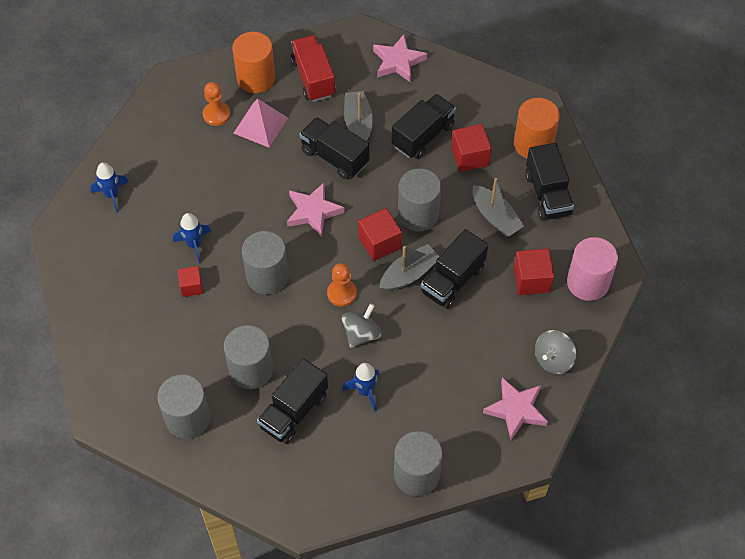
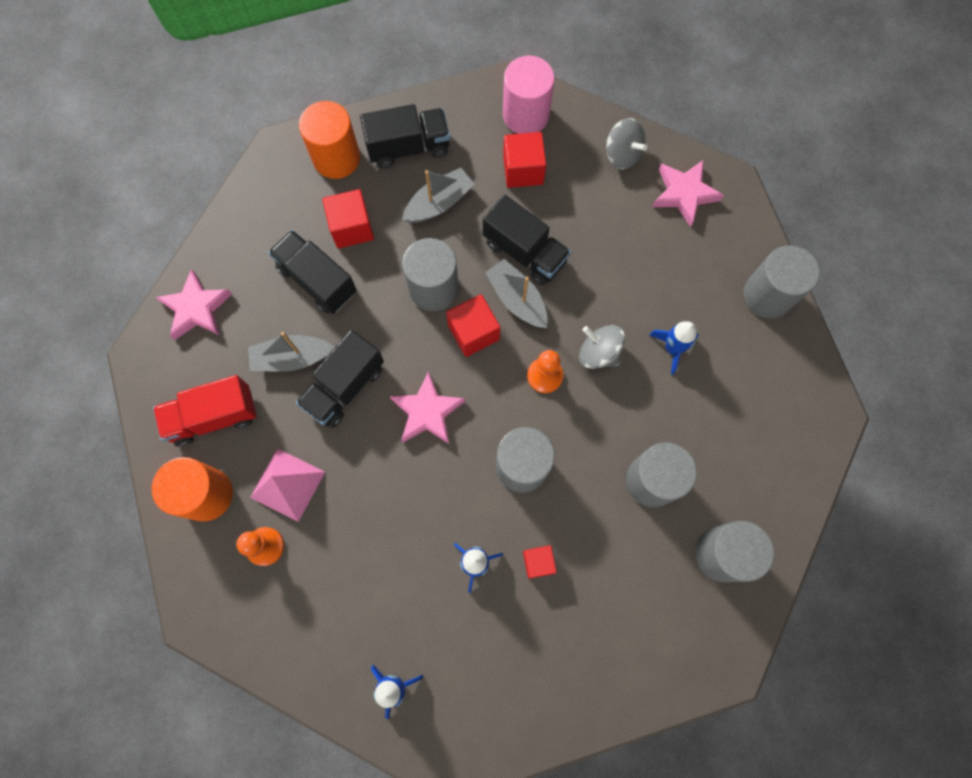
camera: 90 degrees left, 15 degrees up
(294, 411) = (703, 428): black truck -> none

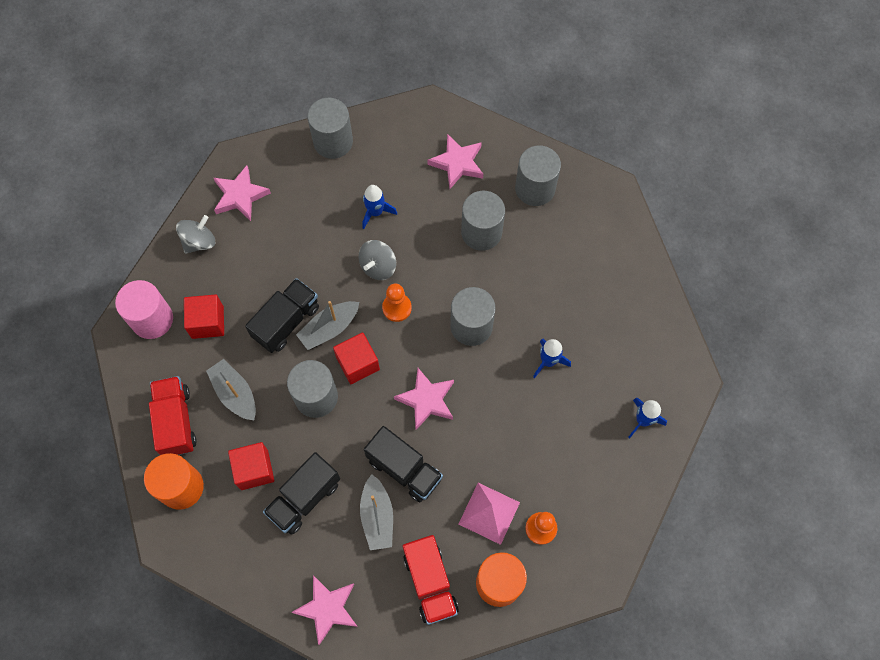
camera: 90 degrees left, 5 degrees down
(408, 147) = (176, 421): black truck -> red truck
(538, 562) = (546, 315): red cube -> none
(750, 450) = (457, 163): none -> pink star

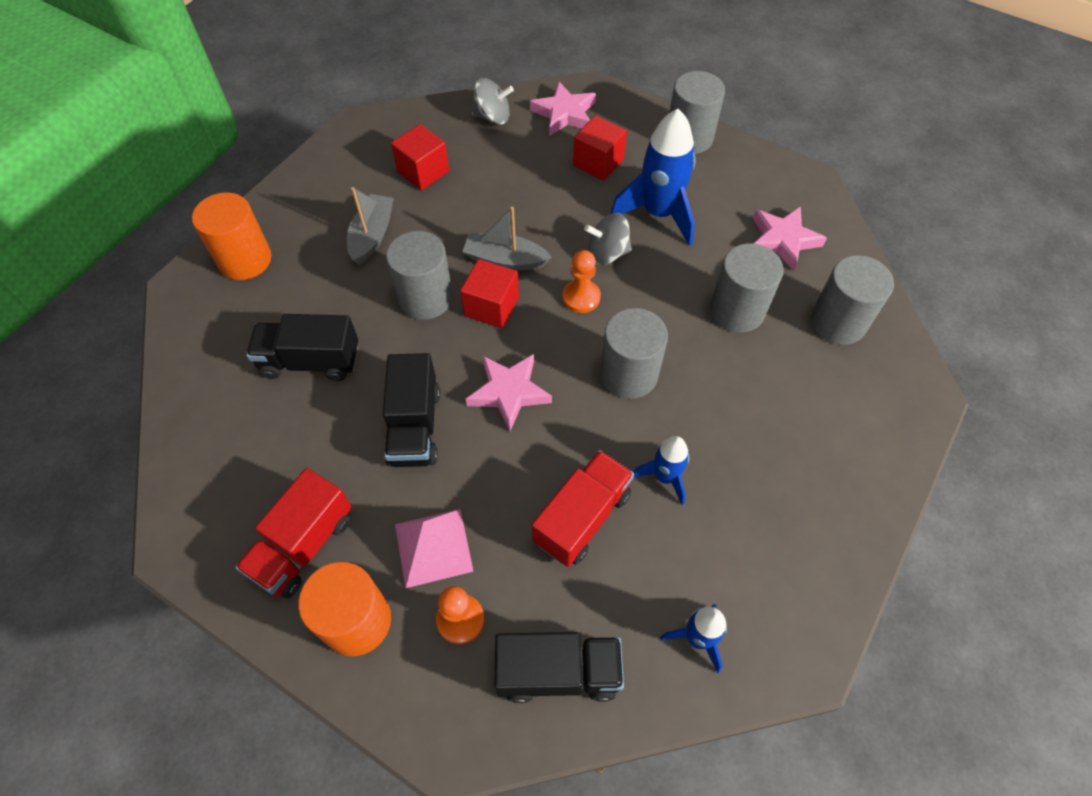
camera: 50 degrees right, 10 degrees down
(152, 319) = (389, 135): pink cylinder -> none
(176, 421) = (307, 213): red truck -> red truck (582, 517)
(254, 470) = (307, 301): red cube -> red cube (598, 162)
(286, 322) = (479, 224): black truck -> black truck (558, 672)
(327, 608) = (203, 465): pink star -> none
(375, 212) = (658, 214): blue rocket -> blue rocket, size x1.82
(377, 516) = (341, 439): grey boat -> none

